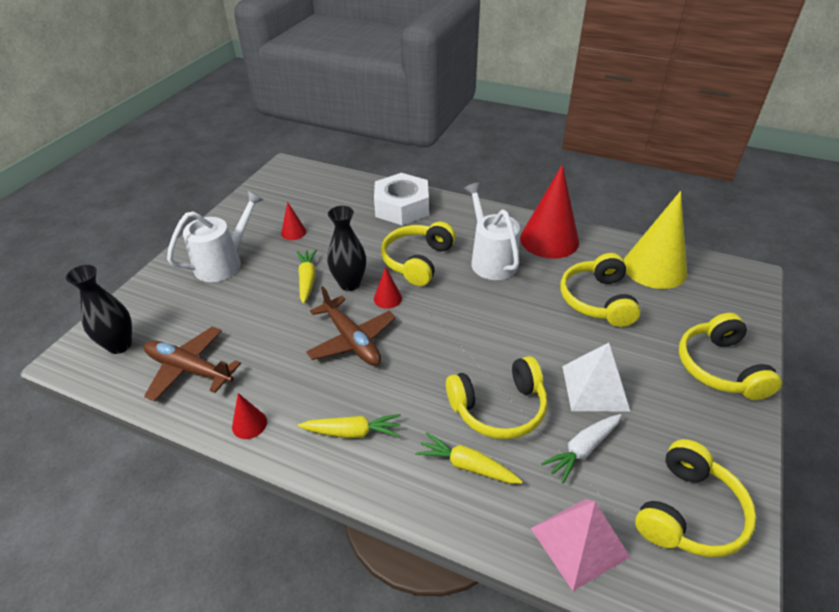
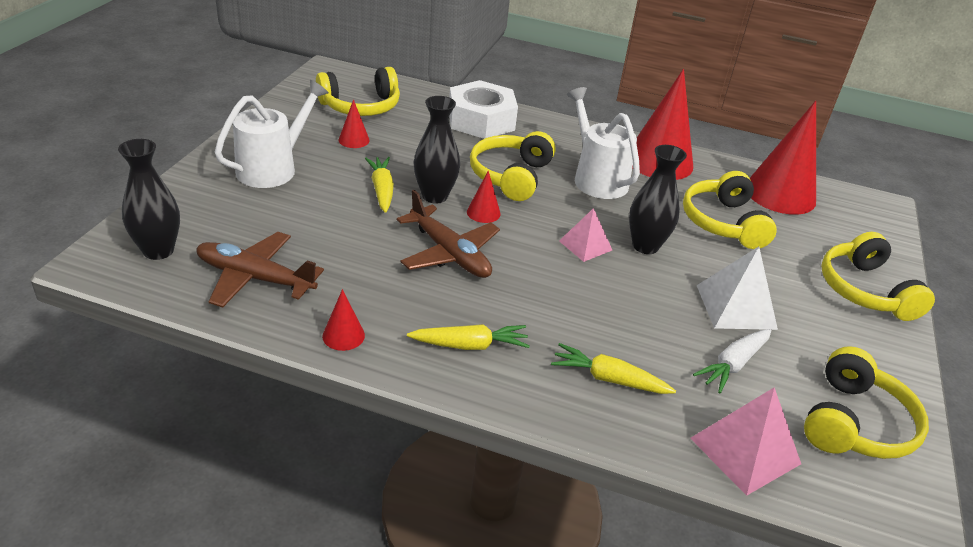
camera: 10 degrees left, 5 degrees down
(469, 328) = (585, 245): none -> pink pyramid
(499, 408) = (633, 324): yellow headphones -> yellow headphones (361, 106)
(522, 327) = (645, 246): none -> black vase
(654, 268) = (780, 194): yellow cone -> red cone

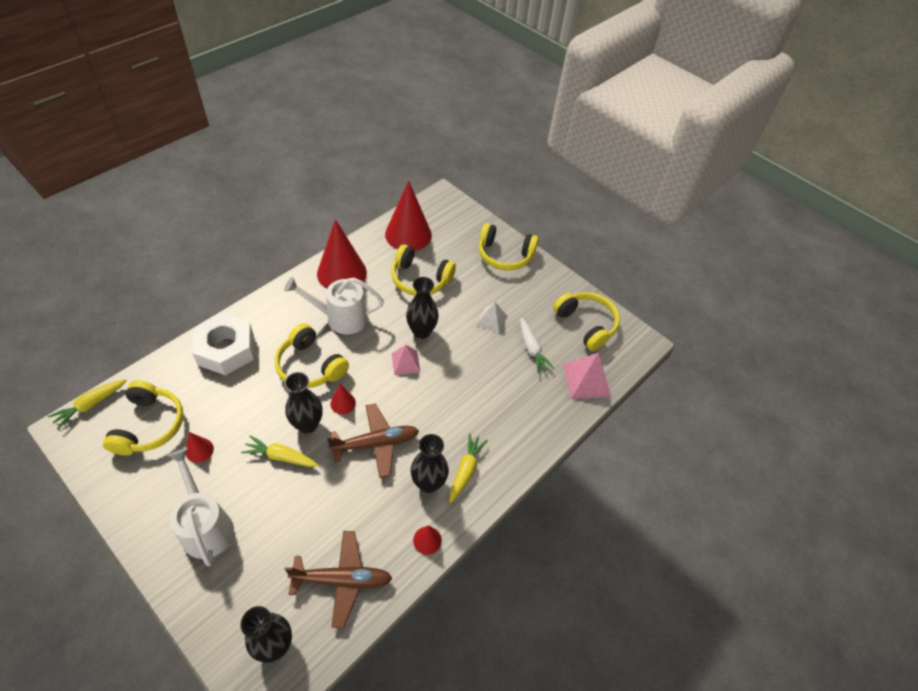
camera: 65 degrees left, 15 degrees up
(254, 278) = (342, 580): brown plane -> brown plane turned 135 degrees counterclockwise
(425, 314) = (428, 483): none -> black vase
(608, 379) = (519, 412): yellow carrot -> yellow carrot (90, 405)
(736, 306) = (491, 320): white pyramid -> white pyramid, size x0.64

